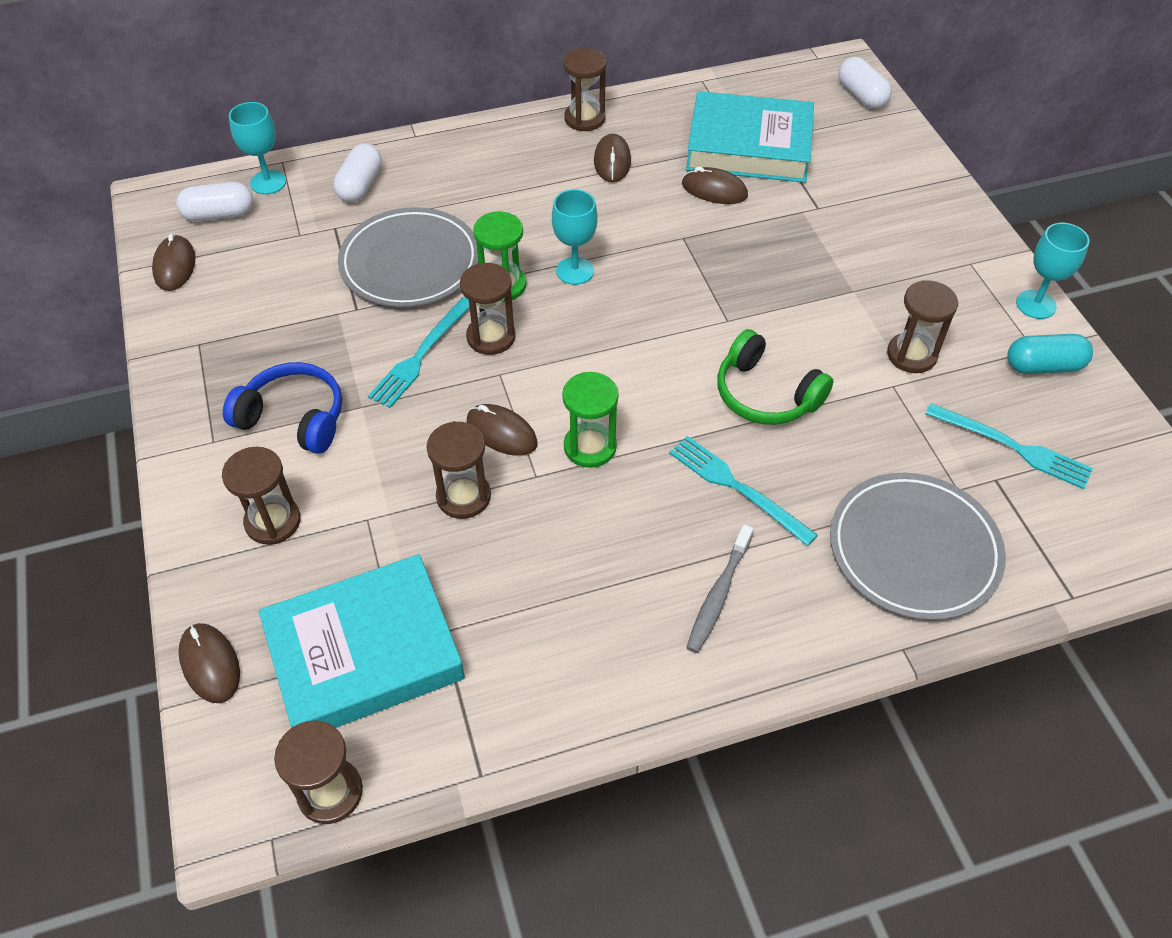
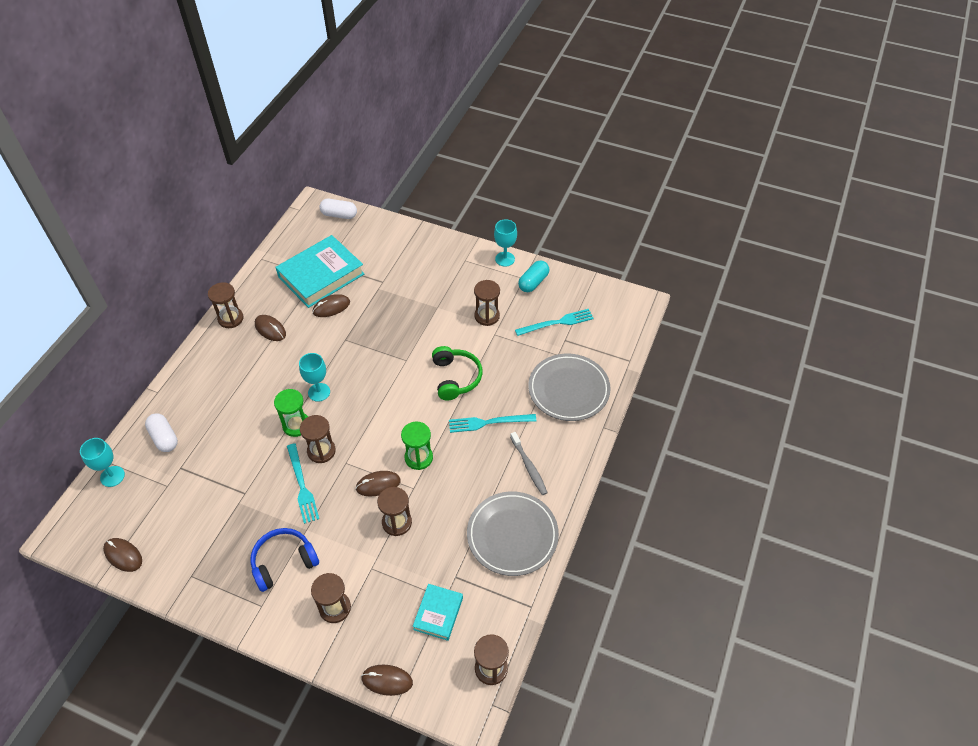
camera: 50 degrees left, 0 degrees up
(219, 214) = (109, 513): white capsule -> none
(364, 653) = (438, 613): turquoise book -> turquoise book, size x0.52
(410, 263) = (240, 452): grey plate -> grey plate (512, 535)
(765, 395) = (456, 378): green headphones -> green headphones turned 90 degrees counterclockwise

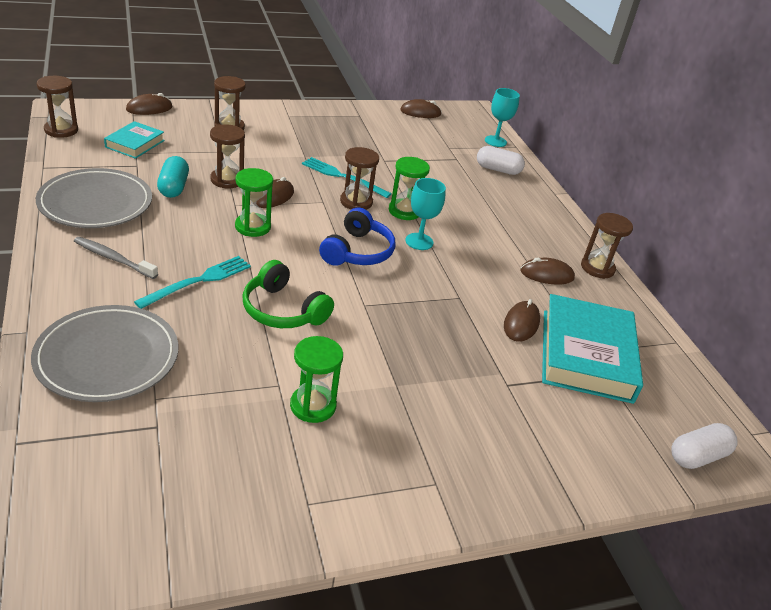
camera: 135 degrees right, 15 degrees down
(283, 562) = (300, 137): blue headphones -> blue headphones (358, 252)
(438, 613) = (135, 144): turquoise book -> turquoise book turned 45 degrees clockwise
(487, 316) = (313, 406): brown hourglass -> green hourglass
(505, 259) = (373, 524): turquoise goblet -> none
(533, 282) = (284, 504): turquoise capsule -> turquoise capsule (174, 187)
(557, 323) = (189, 448): turquoise fork -> none

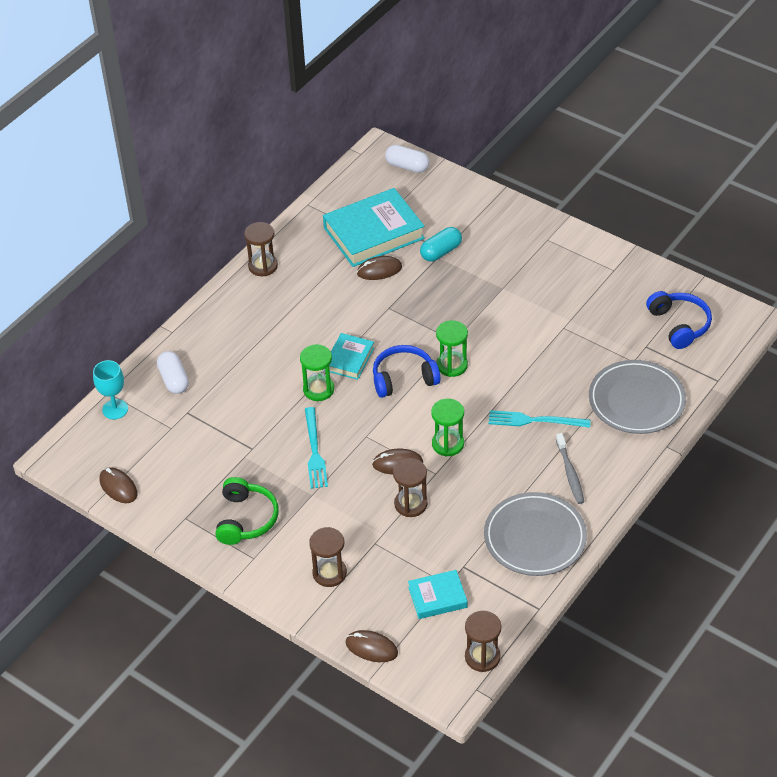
camera: 120 degrees left, 10 degrees up
(138, 486) = (679, 325): none -> blue headphones
(174, 187) = (461, 520): turquoise capsule -> turquoise capsule (441, 252)
(283, 310) = (507, 368): green headphones -> green headphones (246, 519)
(313, 406) = (559, 306): green hourglass -> green hourglass (452, 365)
(356, 202) = (341, 420): brown hourglass -> none
(419, 241) = (349, 359): turquoise goblet -> turquoise book
(546, 275) = (306, 284): brown mouse -> none

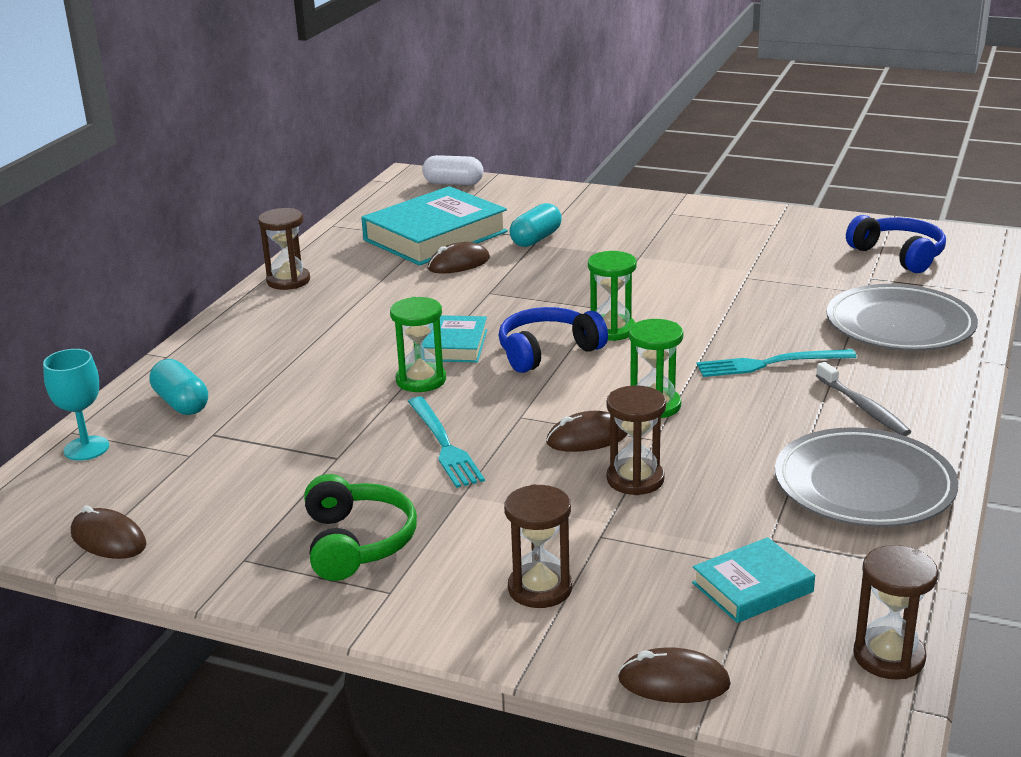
camera: 15 degrees left, 20 degrees down
(174, 380) = (181, 403): white capsule -> turquoise capsule

